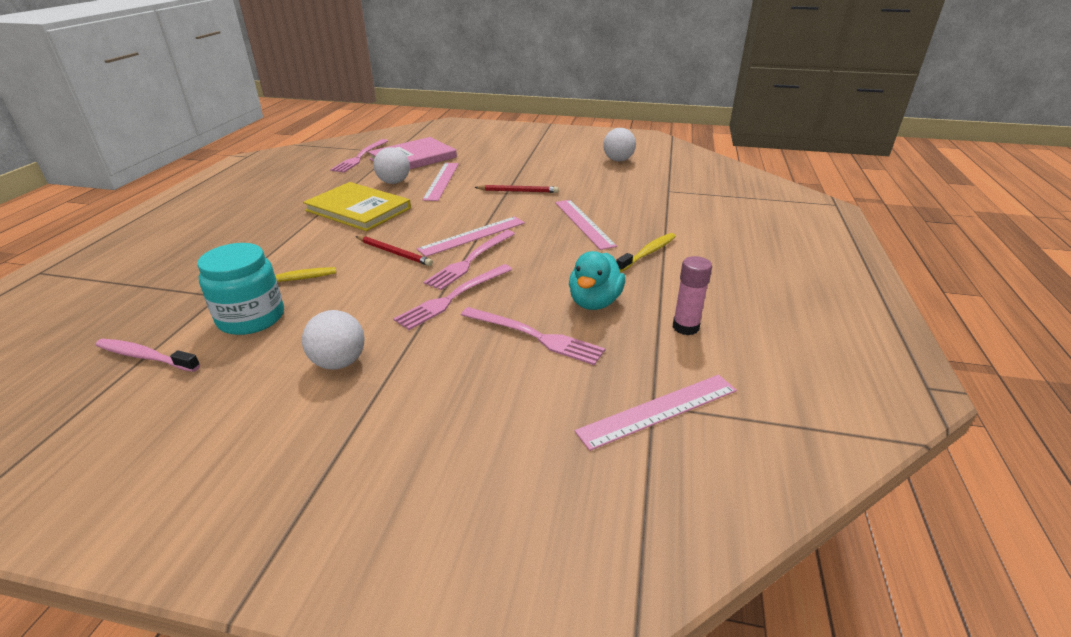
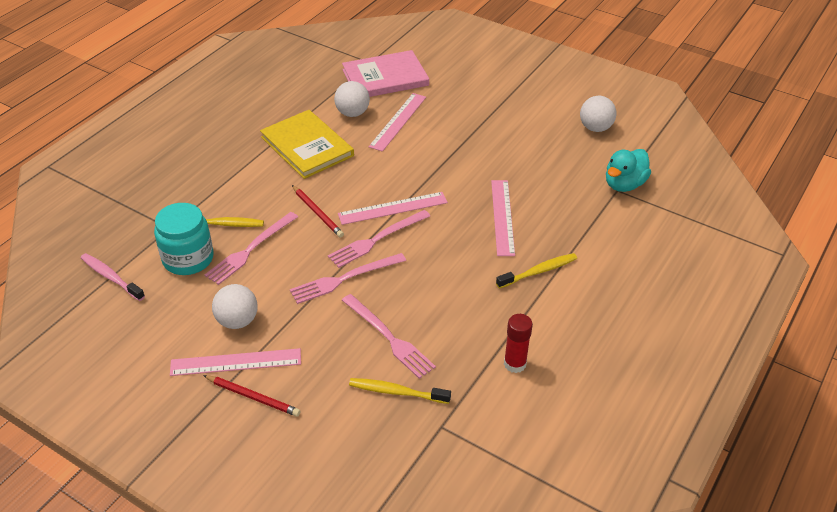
camera: 20 degrees right, 10 degrees up
(360, 157) = (334, 64): pink fork -> pink fork (250, 250)
(518, 191) = (464, 154): red pencil -> red pencil (253, 397)
(577, 384) = (397, 392): none -> yellow toothbrush
(594, 302) = (456, 316): turquoise duck -> turquoise duck (624, 184)
(658, 410) = (442, 432): pink ruler -> pink ruler (236, 362)
(685, 327) = (515, 364): pink glue stick -> red glue stick

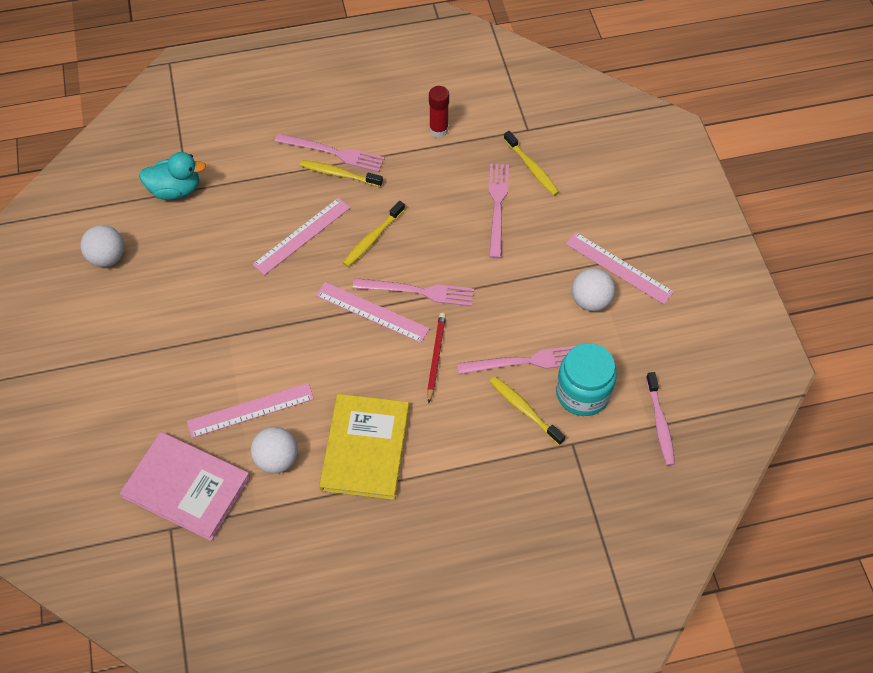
camera: 135 degrees left, 15 degrees up
(253, 397) = (627, 233): red pencil -> none
(344, 279) = (479, 276): pink fork -> pink fork (333, 153)
(453, 248) = (373, 238): none -> yellow toothbrush

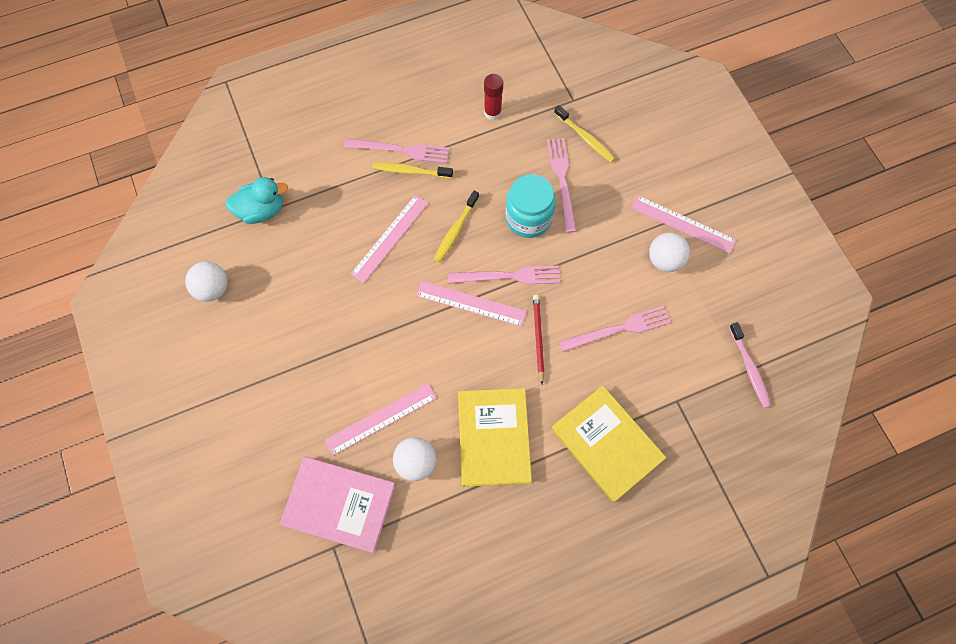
camera: 10 degrees left, 10 degrees up
(485, 474) = (607, 444): none -> yellow book
(524, 409) = (628, 376): yellow toothbrush -> none
(582, 393) = (676, 351): turquoise jar -> turquoise jar (528, 218)

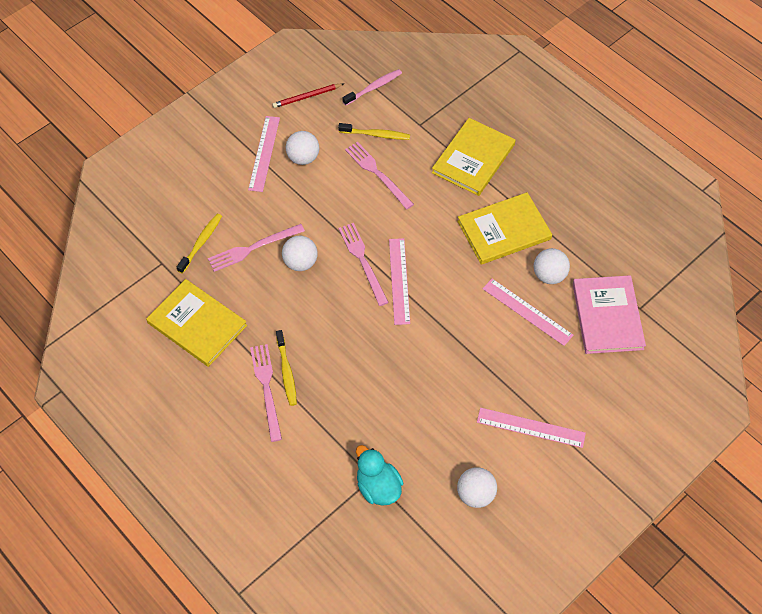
camera: 110 degrees left, 10 degrees down
(390, 238) = (363, 364): pink ruler -> pink ruler (530, 427)
(455, 230) = (334, 314): yellow toothbrush -> yellow toothbrush (376, 135)
(492, 112) = (197, 324): red glue stick -> yellow book
(528, 218) = (300, 262): turquoise jar -> white ball
(538, 338) = (409, 225): red pencil -> red pencil (307, 97)

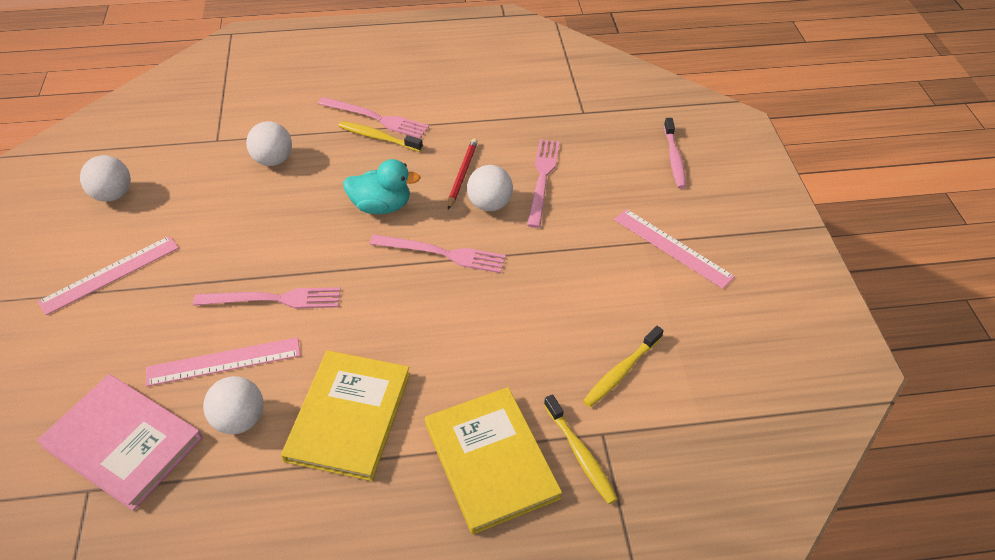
camera: 125 degrees right, 10 degrees down
(197, 324) = (490, 106): yellow book -> none
(201, 243) = (584, 146): yellow toothbrush -> yellow toothbrush (580, 454)
(303, 158) = (637, 278): white ball -> white ball (273, 160)
(307, 97) = (743, 334): red pencil -> red pencil (462, 174)
(373, 87) = (713, 419): pink toothbrush -> pink toothbrush (674, 158)
(377, 173) = (554, 336): pink fork -> pink fork (274, 299)
(378, 487) = (204, 139): turquoise duck -> turquoise duck (381, 206)
(399, 281) = (386, 270): pink ruler -> none

